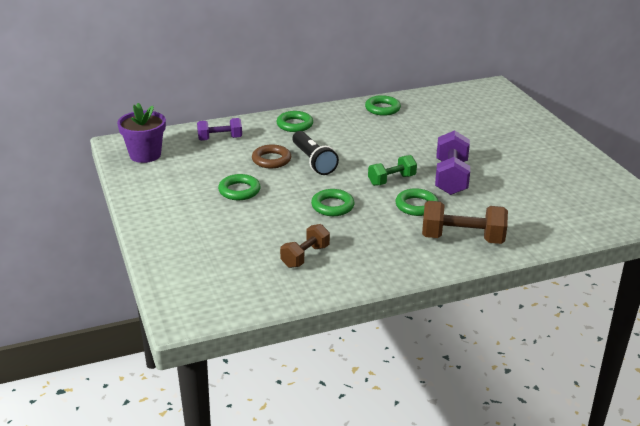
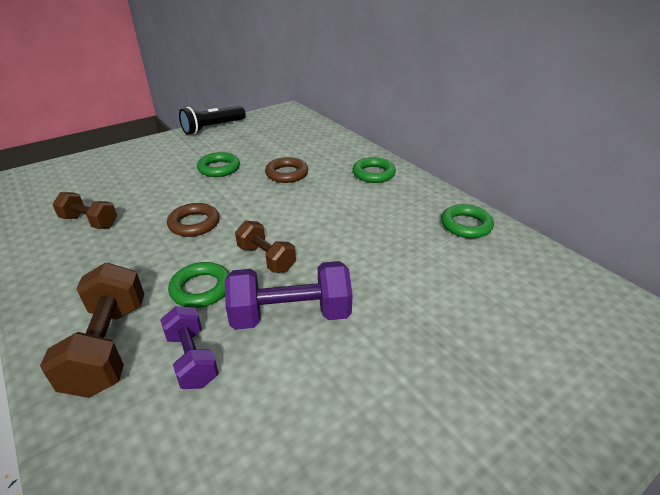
camera: 75 degrees right, 5 degrees up
(145, 155) = (272, 121): purple flower pot -> none
(220, 139) = (318, 143): purple dumbbell -> purple dumbbell (192, 359)
(313, 161) = (293, 197): black flashlight -> black flashlight (212, 128)
(332, 206) = (194, 223): green ring -> brown ring
(391, 180) = (266, 258): green dumbbell -> brown dumbbell

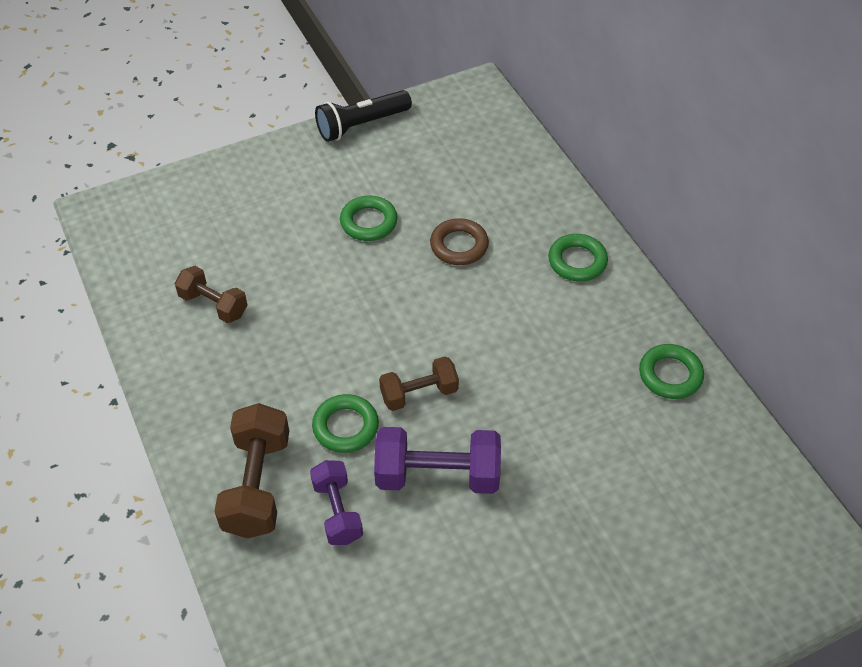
camera: 10 degrees right, 15 degrees up
(194, 223) = (337, 325): brown ring -> none
(266, 258) = (419, 393): brown dumbbell -> brown dumbbell turned 75 degrees counterclockwise

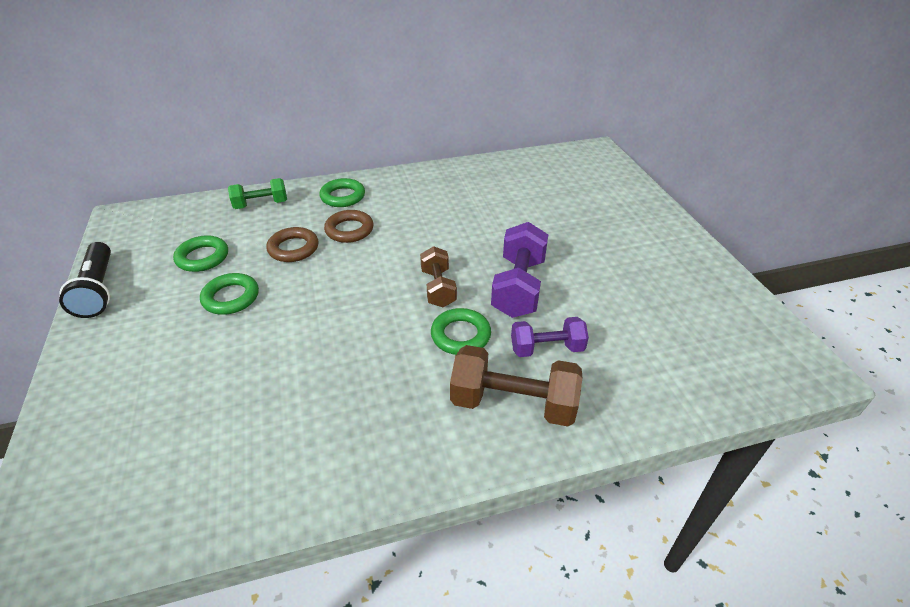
camera: 80 degrees left, 10 degrees down
(213, 305) = (271, 428): brown dumbbell -> none
(507, 286) = (349, 230): none -> brown ring
(535, 191) = (261, 204): none -> green dumbbell
(670, 375) = (456, 177): green ring -> green ring (202, 257)

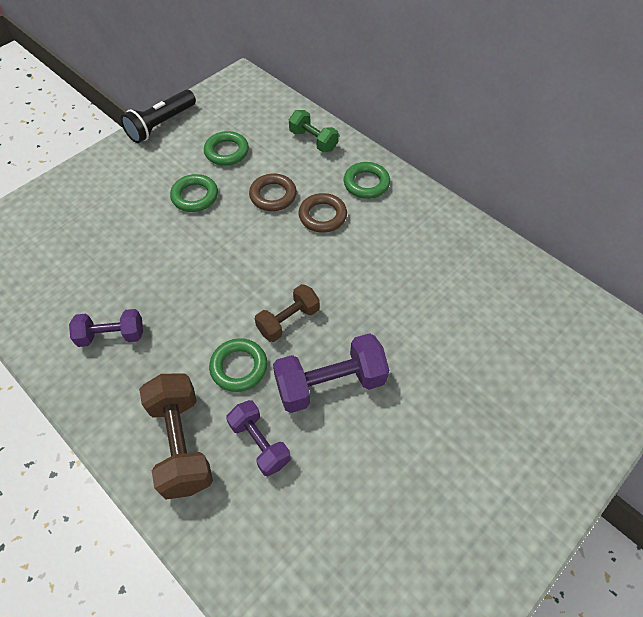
camera: 60 degrees right, 15 degrees up
(342, 421) = (112, 335): none -> purple dumbbell

